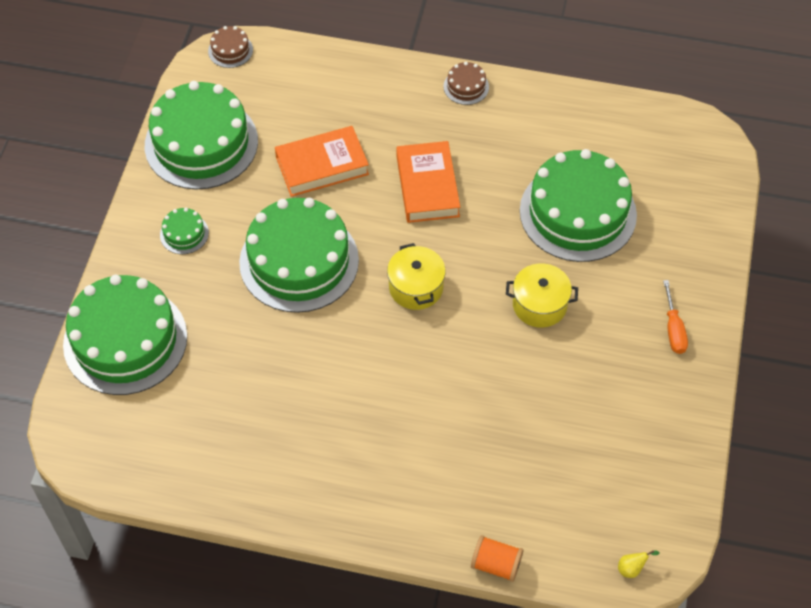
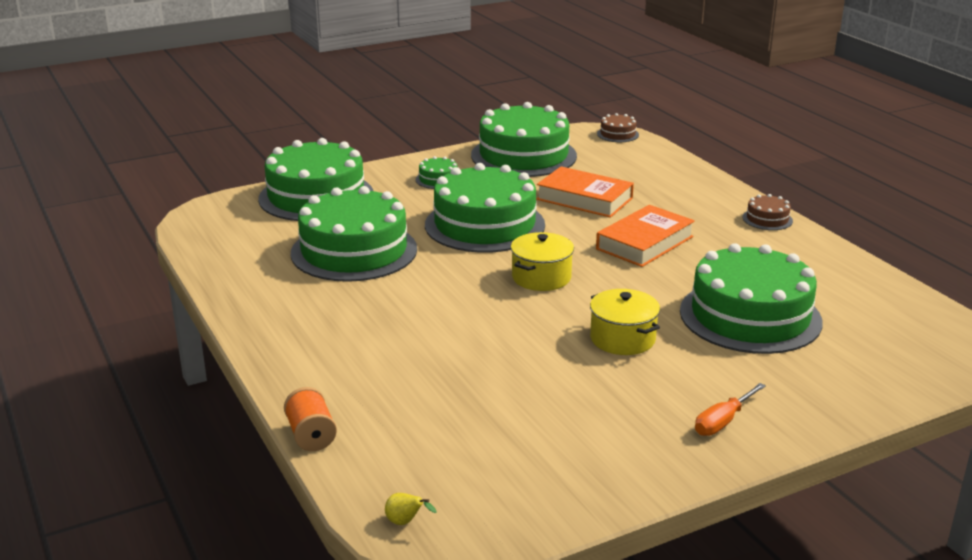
camera: 50 degrees right, 30 degrees down
(256, 377) = (354, 251): none -> green cake

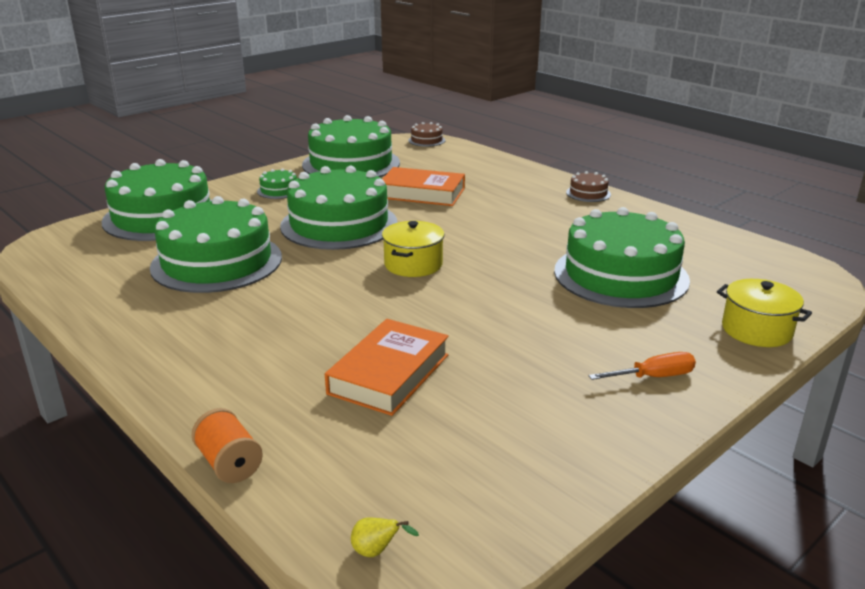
camera: 15 degrees left, 0 degrees up
(622, 339) = (517, 311): yellow pot -> yellow pot (756, 330)
(645, 243) = (494, 224): orange book -> orange book (389, 374)
(723, 421) = (653, 377): orange screwdriver -> orange screwdriver turned 135 degrees counterclockwise

